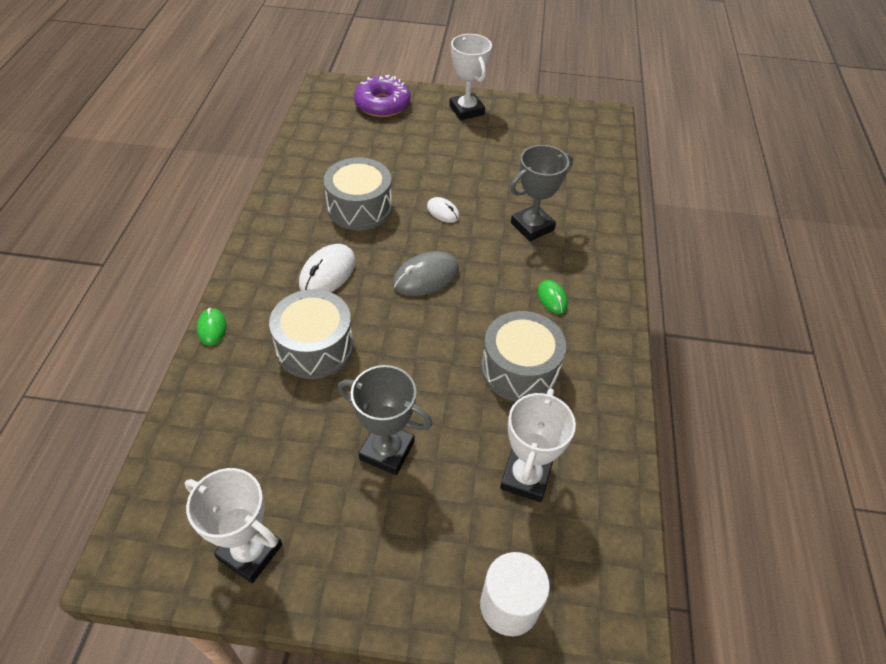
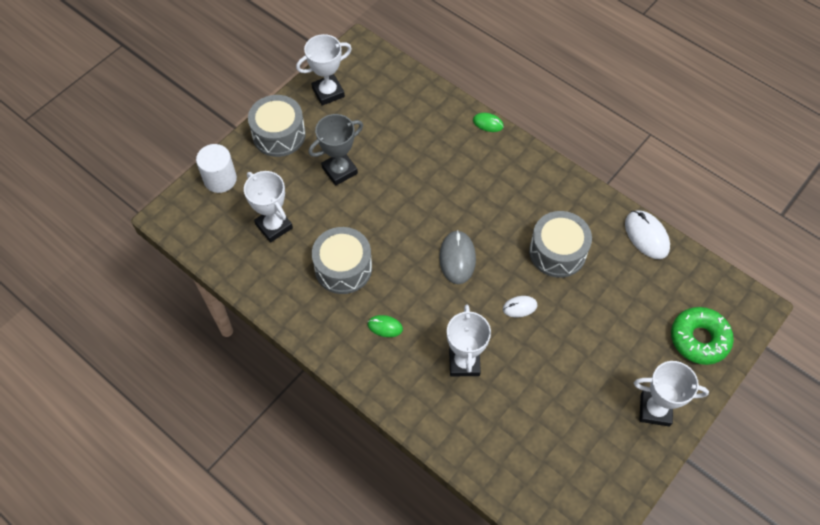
camera: 125 degrees right, 10 degrees up
(315, 347) = (437, 168): grey drum -> grey drum (279, 135)
(327, 273) = (498, 202): white mouse -> white mouse (646, 236)
(382, 104) = (699, 339): purple donut -> green donut
(532, 226) = (464, 362): grey trophy -> white trophy

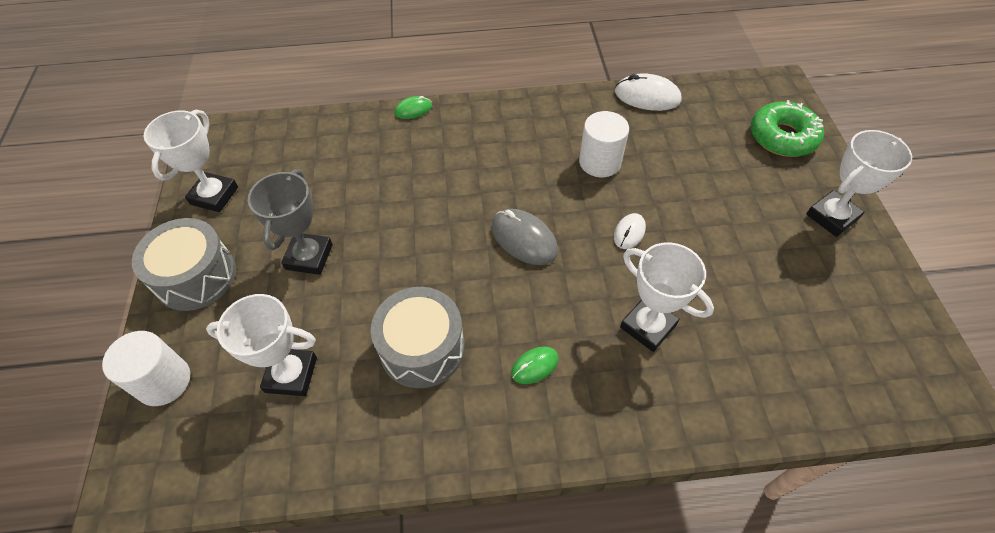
camera: 45 degrees left, 5 degrees down
(557, 252) = (600, 162): grey drum -> white cylinder

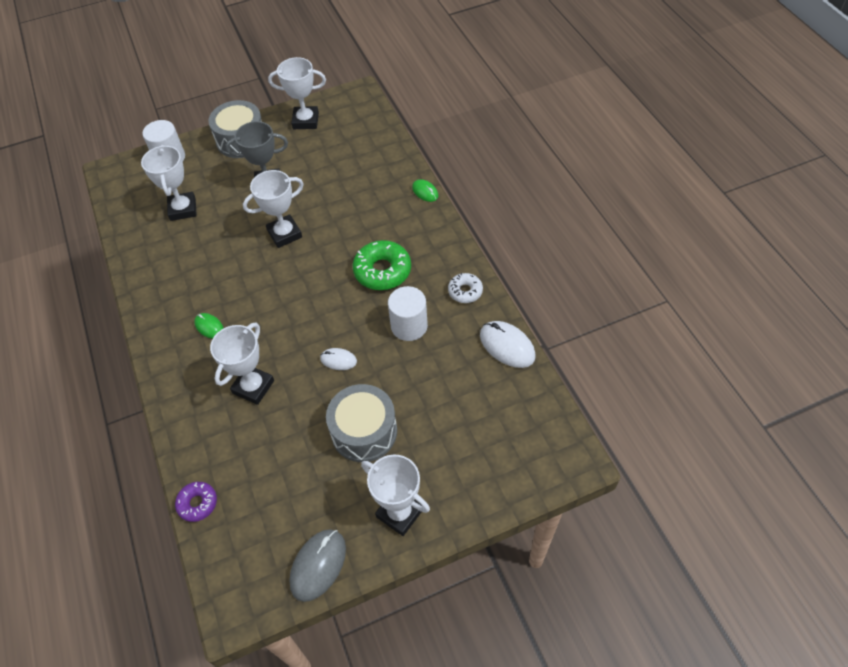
camera: 75 degrees right, 0 degrees up
(409, 253) = (284, 234): none -> white trophy
(422, 348) = (212, 264): grey drum -> grey drum (364, 431)
(524, 239) = (314, 295): grey mouse -> grey mouse (318, 565)
(569, 109) = (465, 291): none -> white donut
(647, 96) = (507, 346): white mouse -> white mouse turned 45 degrees counterclockwise
(782, 137) = (493, 465): green donut -> green donut (382, 271)
(813, 415) = (197, 503): none -> purple donut

